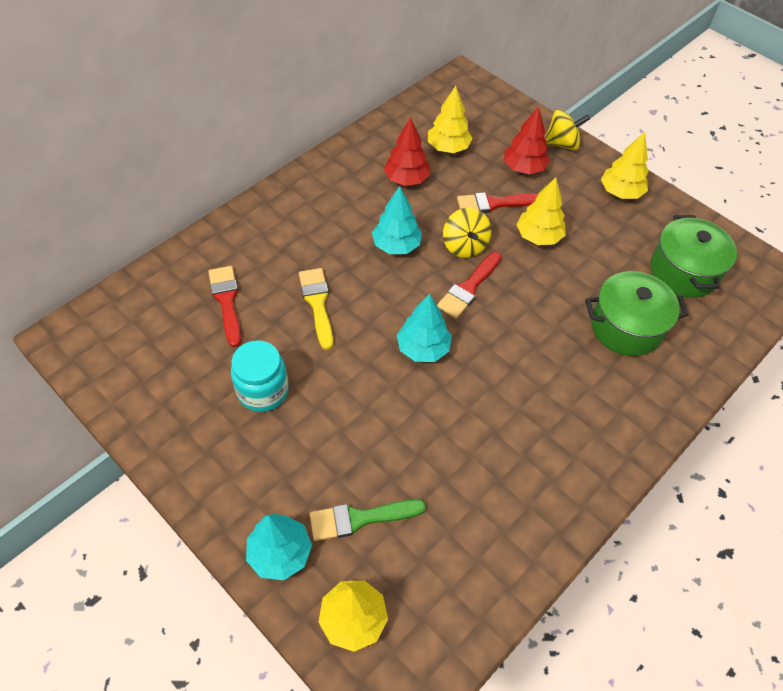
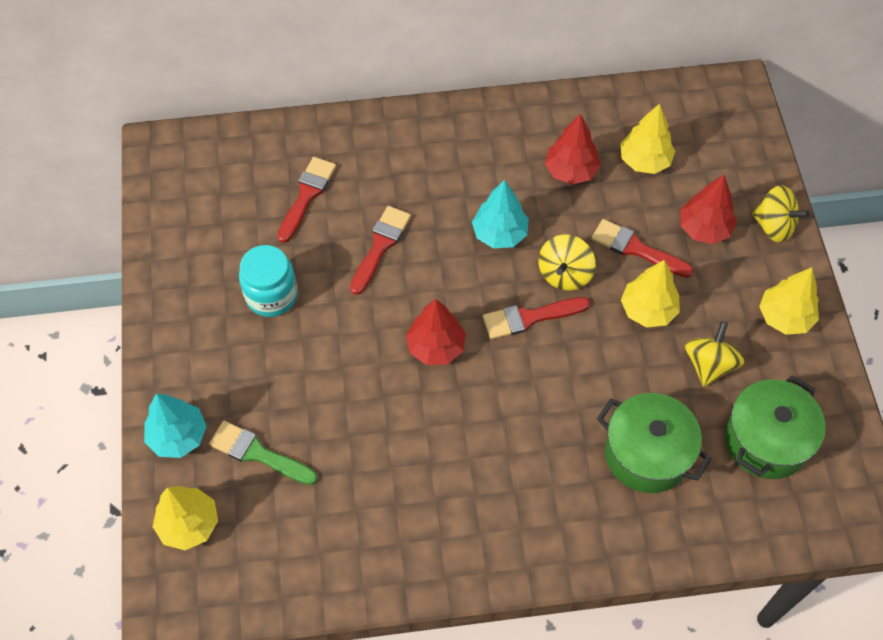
camera: 40 degrees right, 5 degrees up
(317, 303) = (380, 246): yellow brush -> red brush
(423, 348) = (436, 347): turquoise tree -> red tree
(607, 247) = (709, 364): none -> yellow spinning top

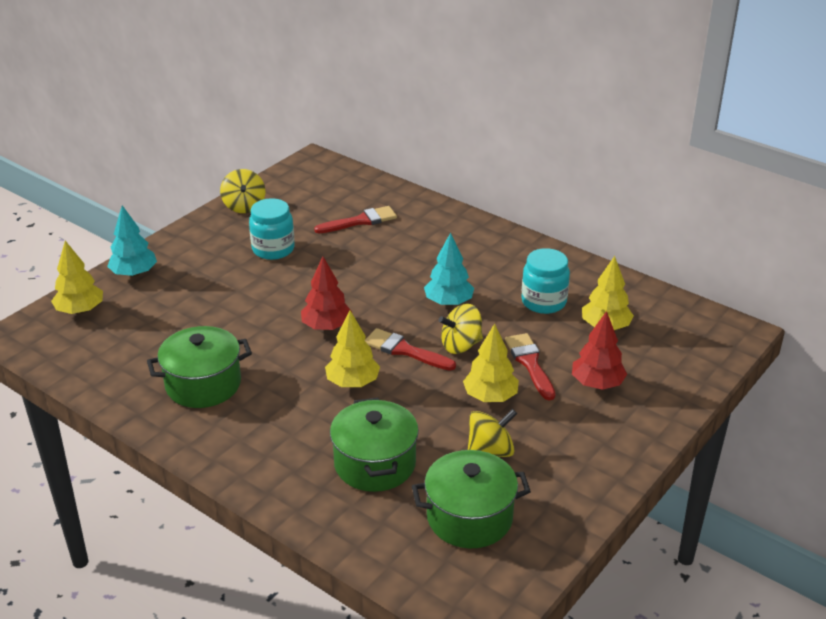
camera: 45 degrees right, 25 degrees down
(258, 453) = (159, 306): green brush -> none
(380, 246) = (367, 265): red brush -> none
(416, 502) = (203, 384): none -> green pot
(571, 171) = (543, 302): red tree -> turquoise jar
(774, 226) = (655, 415): yellow spinning top -> yellow spinning top (244, 206)
(785, 317) = (588, 465): yellow tree -> yellow tree (352, 382)

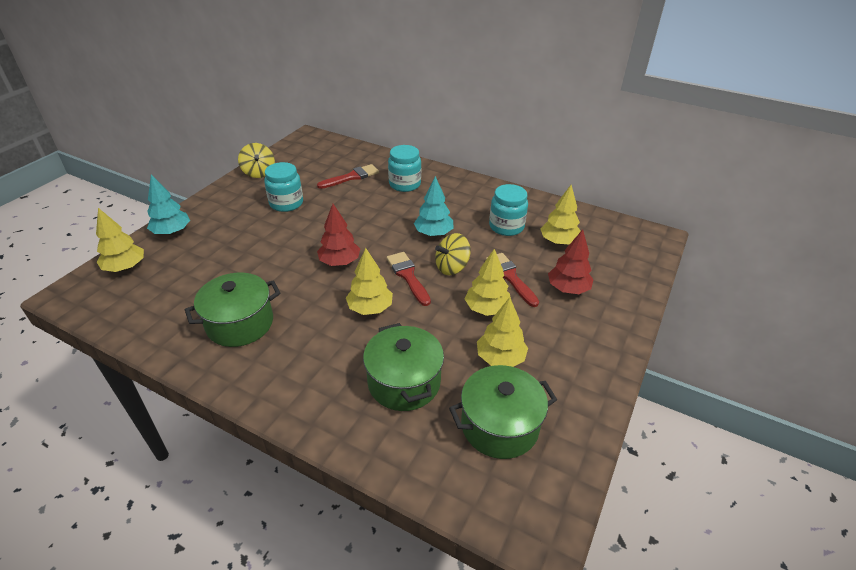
camera: 10 degrees left, 5 degrees up
(405, 350) = (408, 276): red brush -> red brush turned 45 degrees clockwise
(427, 236) = (405, 184): none -> turquoise jar
(490, 451) = (500, 358): yellow spinning top -> yellow tree

